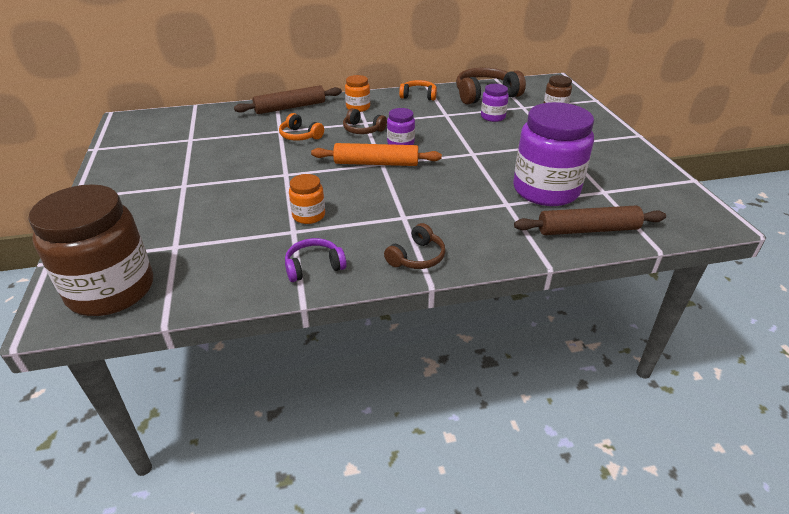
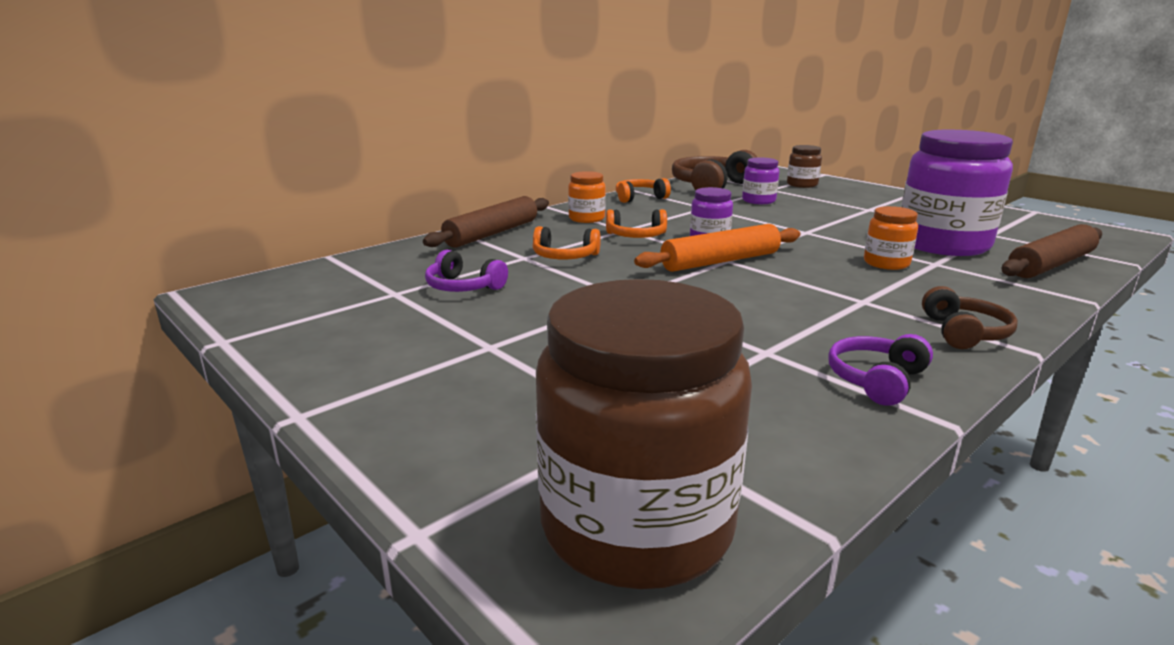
camera: 30 degrees left, 15 degrees down
(223, 144) = (463, 287): none -> purple headphones
(309, 215) = (750, 330): orange jar -> orange jar (886, 263)
(363, 130) = (636, 236): brown headphones -> orange headphones

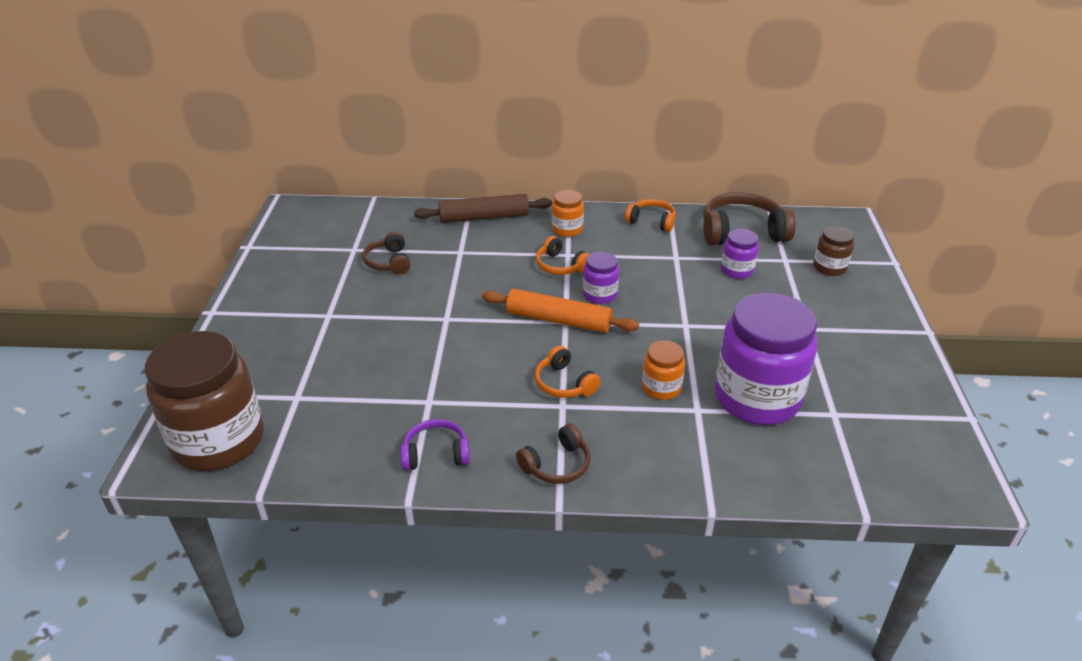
camera: 45 degrees right, 15 degrees up
(463, 287) = (389, 262): purple headphones -> brown headphones
(565, 257) = (481, 263): orange headphones -> orange headphones (564, 383)
(1050, 265) = (784, 467): brown rolling pin -> none

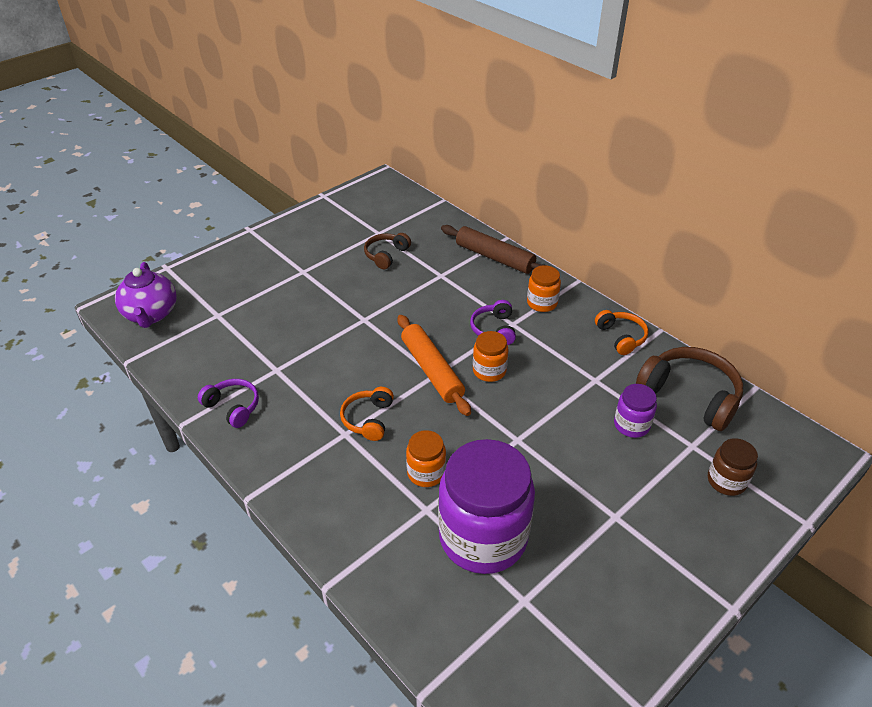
camera: 45 degrees right, 5 degrees up
(219, 440) = (151, 314): brown jar -> purple teapot
(557, 465) = (283, 471): brown headphones -> none
(560, 266) = (494, 329): orange headphones -> purple headphones
(600, 295) = (489, 371): purple jar -> orange jar

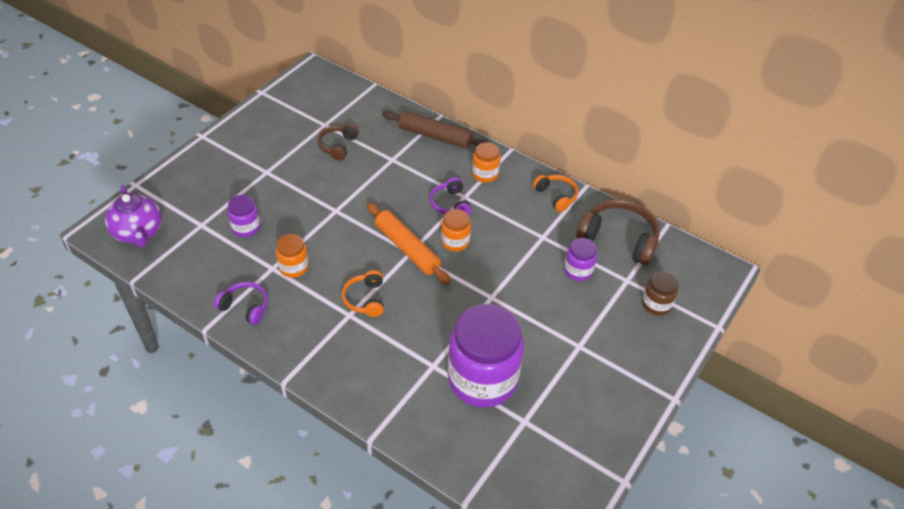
camera: 15 degrees left, 5 degrees up
(262, 324) = (246, 227): none -> purple jar
(426, 473) = (425, 336): orange jar -> orange jar (293, 267)

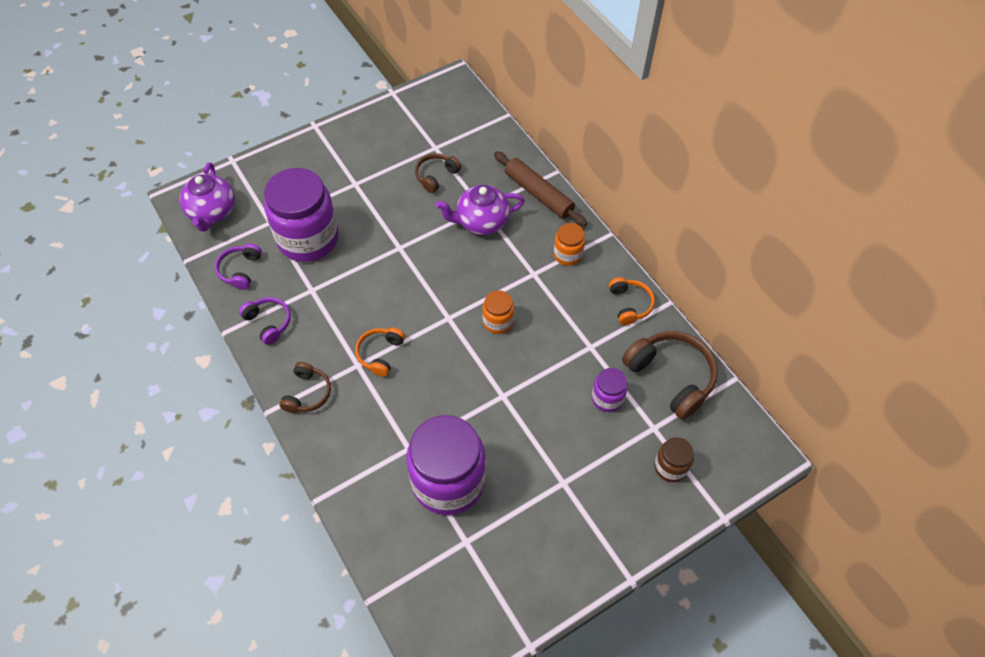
camera: 25 degrees right, 10 degrees up
(246, 227) = (308, 239): purple jar -> purple jar, size x2.15
(293, 267) = (331, 296): orange jar -> none
(315, 353) = (307, 393): none -> brown headphones
(397, 170) = (481, 222): none -> purple teapot
(407, 248) = (447, 313): orange rolling pin -> none
(450, 204) = (514, 277): purple headphones -> purple headphones (240, 270)

